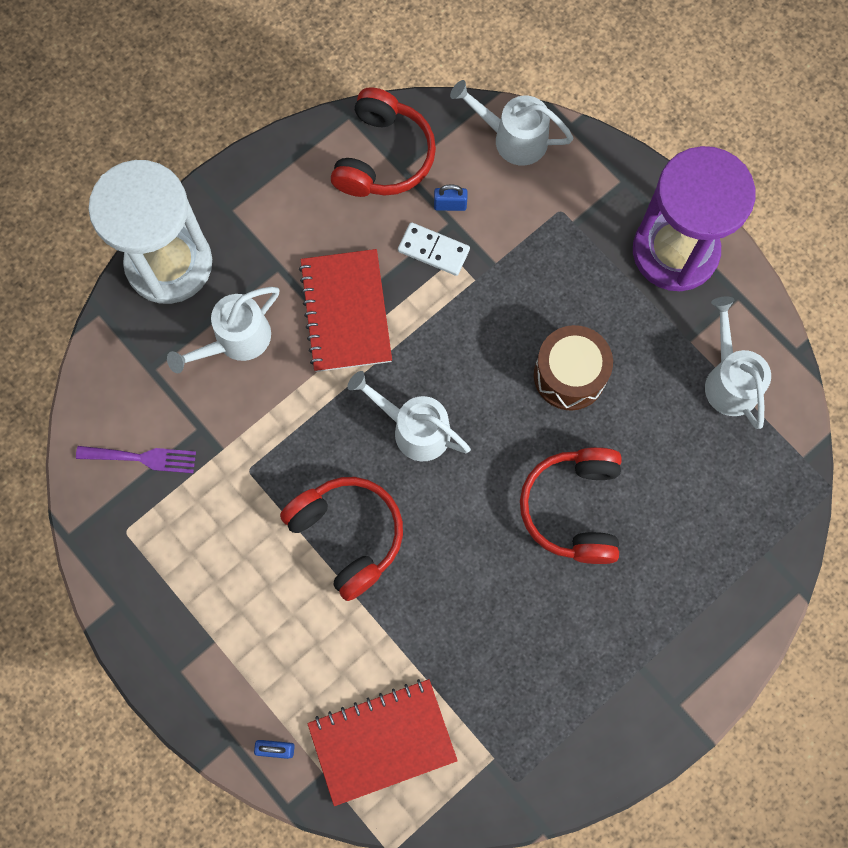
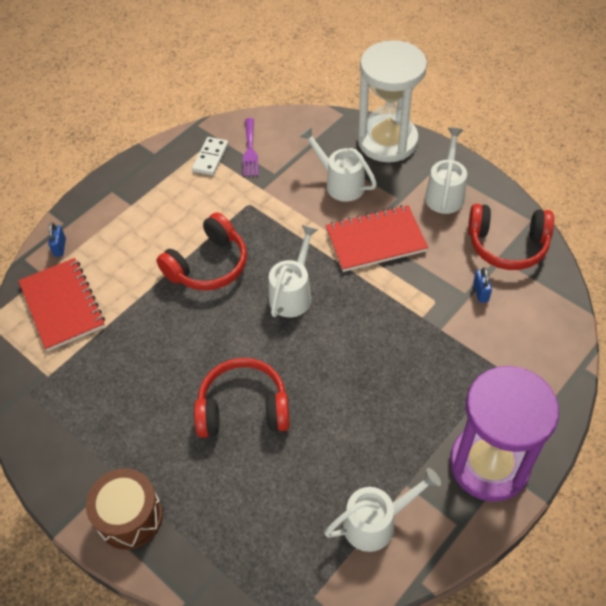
camera: 85 degrees right, 20 degrees down
(433, 250) = (439, 286): white domino -> white domino (210, 158)
(512, 138) = (554, 327): white watering can -> white watering can (445, 193)
(569, 375) = (355, 392): brown drum -> brown drum (130, 517)

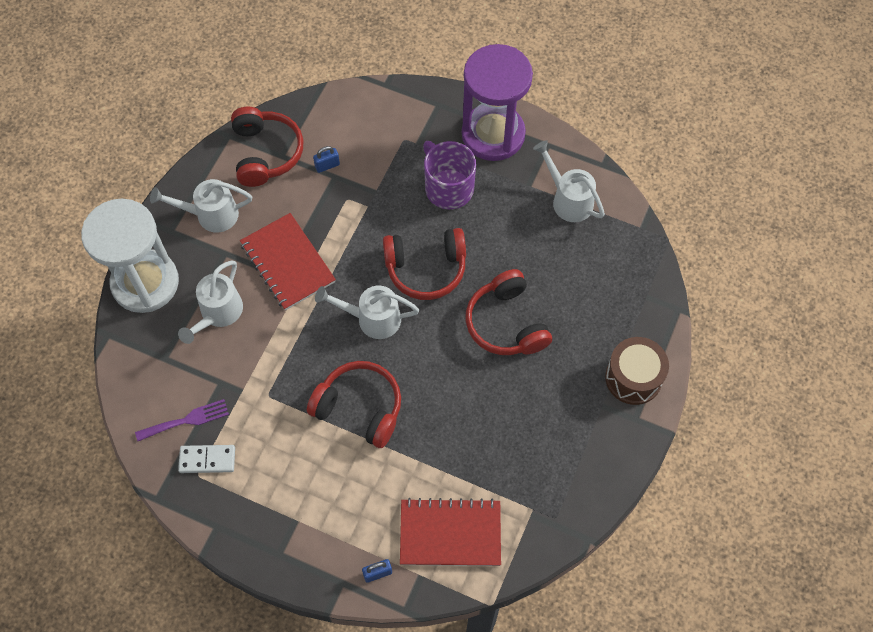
camera: 110 degrees left, 10 degrees up
(62, 305) = (450, 534): red notebook -> red notebook turned 45 degrees clockwise
(332, 351) = (426, 269): none -> red headphones
(425, 397) = (448, 188): none -> purple mug

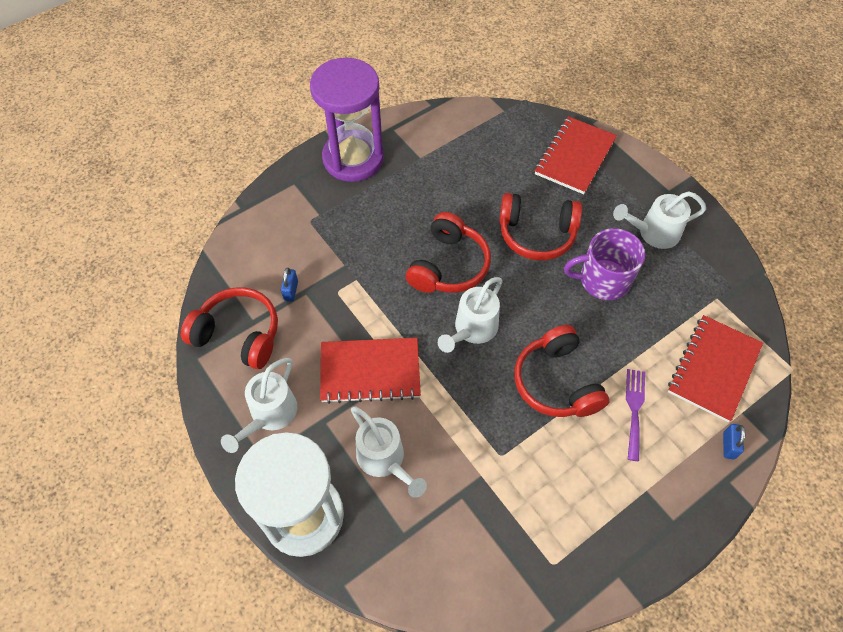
camera: 60 degrees left, 5 degrees down
(187, 420) = (486, 546): purple fork -> purple fork (634, 409)
(207, 460) = (541, 546): white domino -> none
(359, 408) = (556, 382): red headphones -> red headphones turned 75 degrees counterclockwise
(448, 188) = (381, 212): purple mug -> purple mug (603, 280)
(568, 199) = (449, 140): white watering can -> white watering can (653, 233)
(623, 315) = (575, 157): none -> red notebook
(633, 378) = (633, 177): brown drum -> none

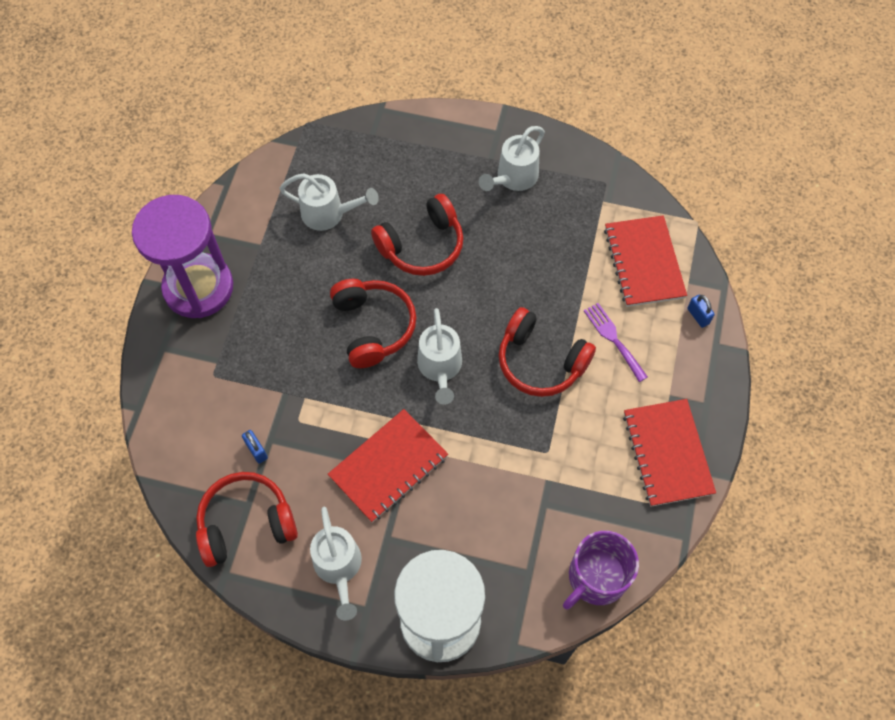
camera: 40 degrees left, 5 degrees up
(385, 460) = (464, 527): white watering can -> white watering can (329, 214)
(575, 157) = (395, 151): red notebook -> red notebook (667, 453)
(603, 280) = (507, 248): purple mug -> purple mug (596, 577)

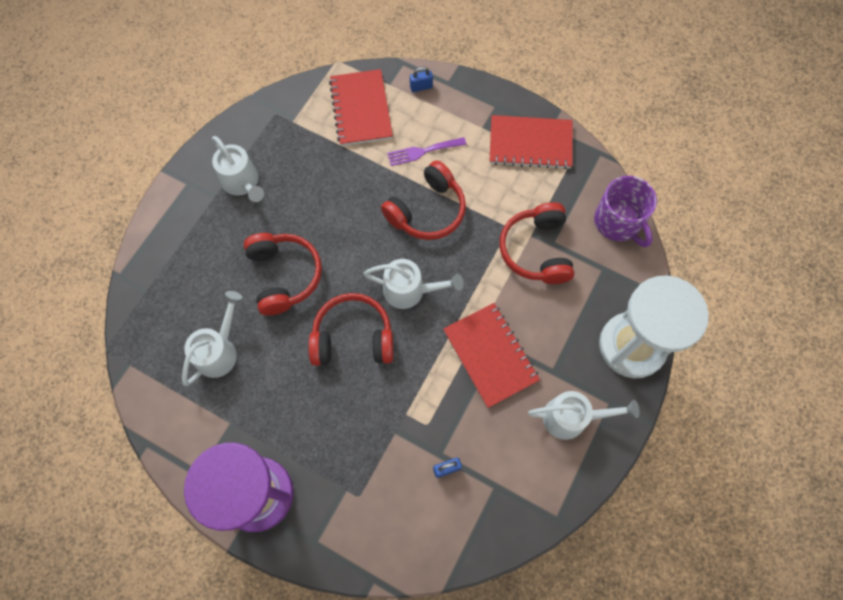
camera: 75 degrees left, 5 degrees up
(246, 523) = (514, 491): red headphones -> red headphones (536, 250)
(644, 262) = (361, 109): red notebook -> red notebook turned 75 degrees clockwise

